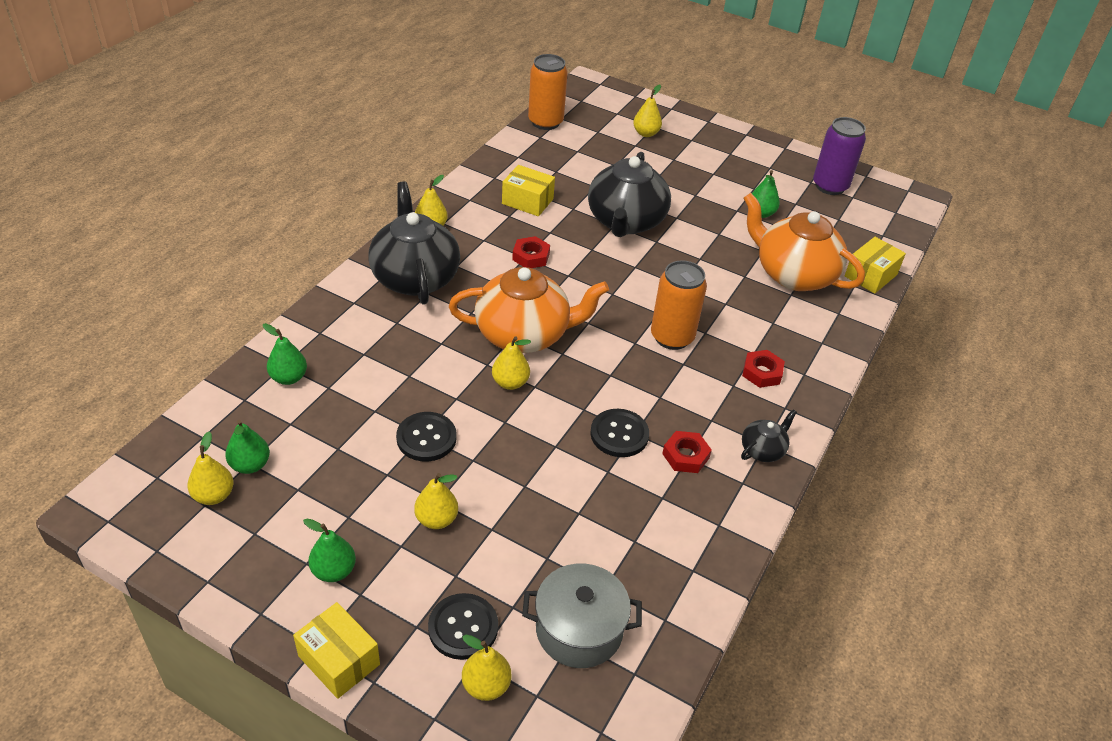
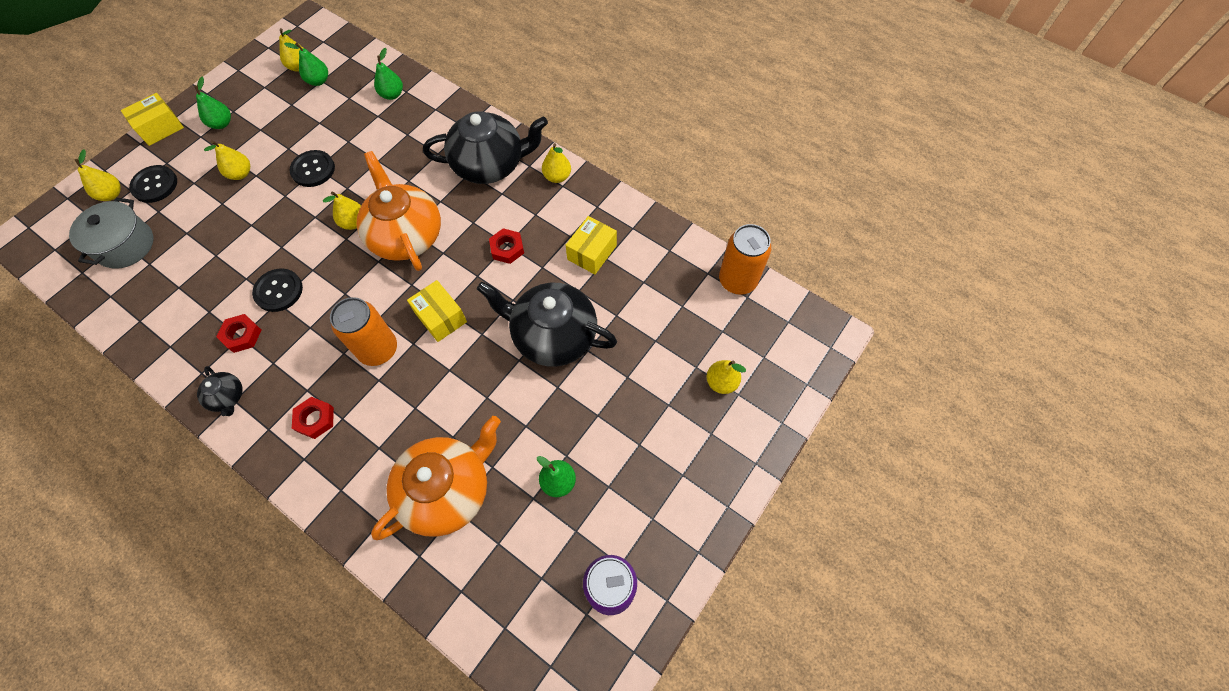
camera: 100 degrees right, 20 degrees up
(524, 334) = (406, 236): orange teapot -> orange teapot turned 150 degrees clockwise
(870, 275) = (432, 582): yellow box -> yellow box (440, 317)

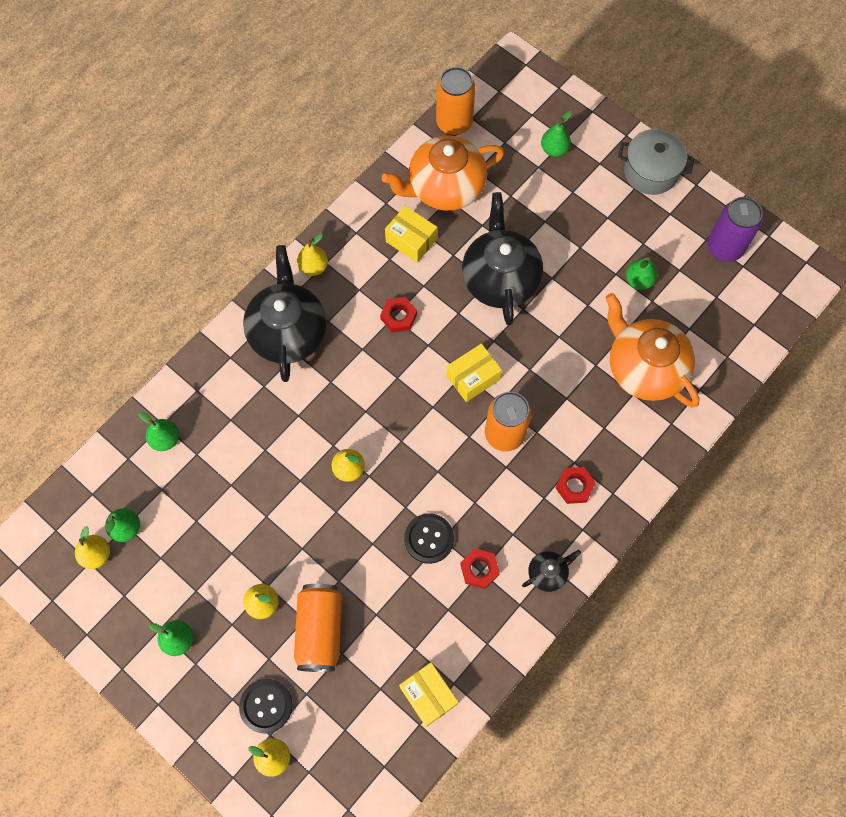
camera: 85 degrees left, 5 degrees up
(125, 245) = (351, 722): grey pot -> grey pot (650, 172)
(160, 128) = (173, 718): yellow box -> yellow box (428, 695)
(209, 215) = (320, 630): none -> orange can
(313, 169) = (268, 520): black button -> none
(406, 236) = (372, 414): orange teapot -> orange teapot (445, 188)
(553, 336) = (500, 279): black teapot -> black teapot turned 150 degrees clockwise
(721, 382) = (554, 149): yellow pear -> green pear

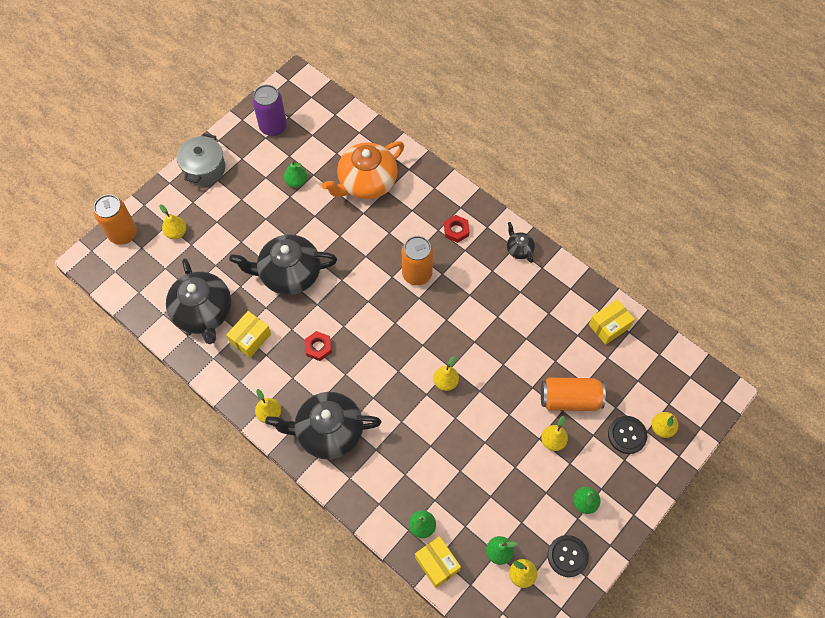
camera: 90 degrees left, 5 degrees down
(429, 539) = (498, 325): black button -> black button (567, 556)
(445, 188) = (203, 313): orange teapot -> black teapot
(454, 123) = (142, 305): orange can -> orange can (123, 234)
(473, 378) = (372, 294): yellow box -> yellow box (437, 564)
(479, 569) = (519, 292): red nut -> none
(554, 149) = (176, 233): green pear -> yellow pear

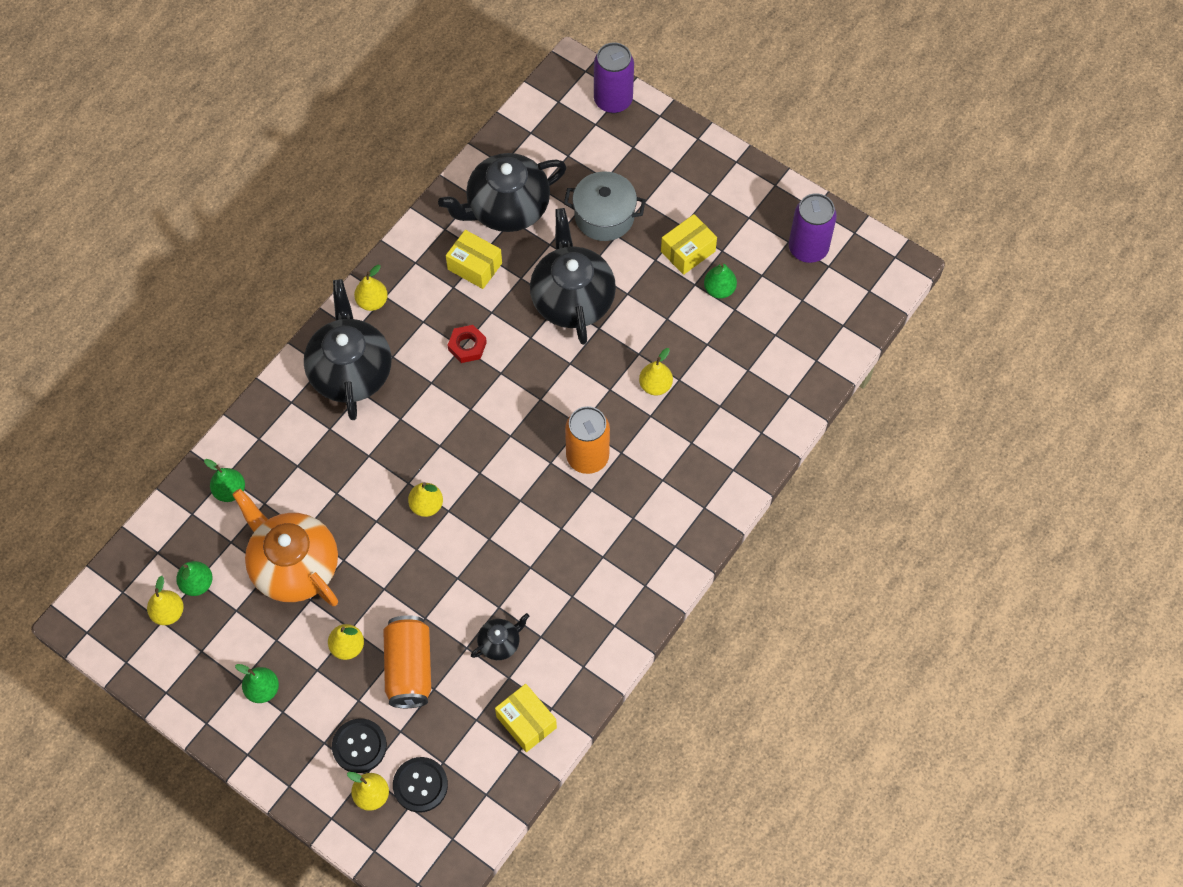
camera: 85 degrees right, 0 degrees up
(123, 234) = (613, 100): orange can -> purple can
(176, 233) = (621, 159): yellow pear -> yellow pear (655, 385)
(204, 168) = (726, 175): grey pot -> grey pot (604, 216)
(366, 182) = (730, 379): orange teapot -> orange teapot (294, 566)
(437, 564) = (183, 512): yellow box -> yellow box (688, 251)
(456, 230) = (664, 504): red nut -> none
(519, 249) = (641, 592): black teapot -> black teapot (500, 643)
(567, 556) = (192, 669): black button -> black button (420, 785)

